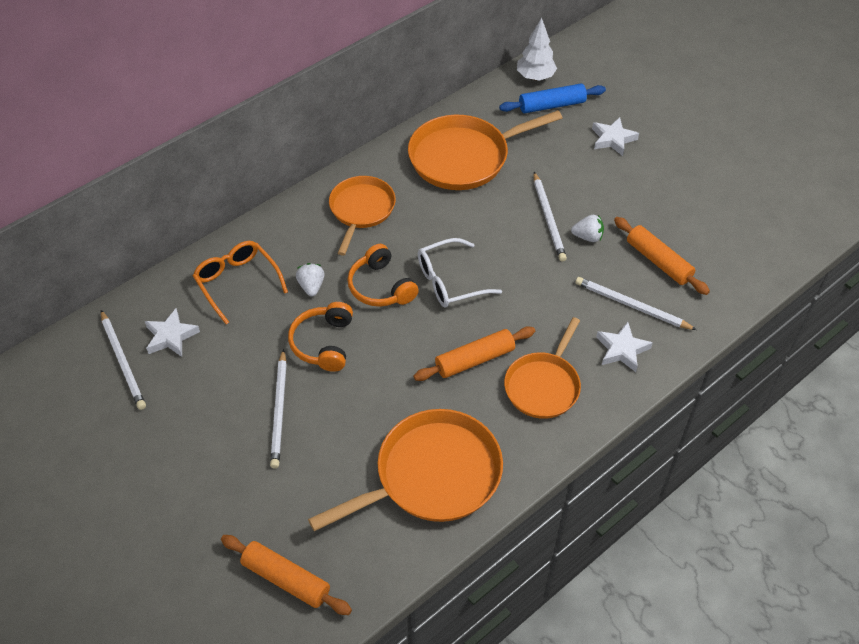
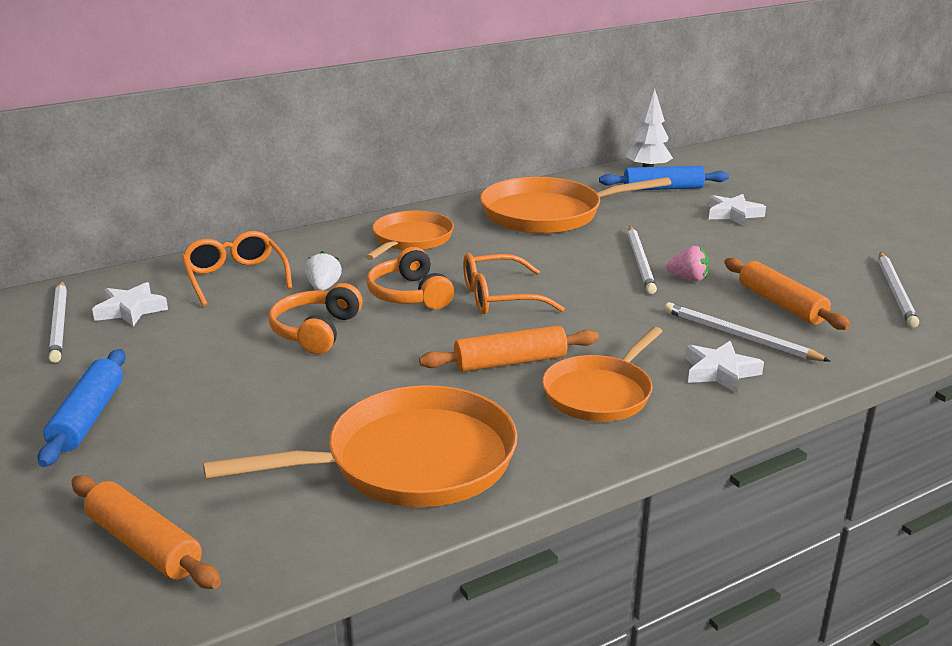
camera: 10 degrees right, 25 degrees down
(195, 465) = (88, 417): none -> blue rolling pin
(279, 411) = (228, 381): white pencil -> white pencil (896, 292)
(450, 281) = (499, 298): white glasses -> orange glasses
(587, 237) = (688, 279): white strawberry -> pink strawberry

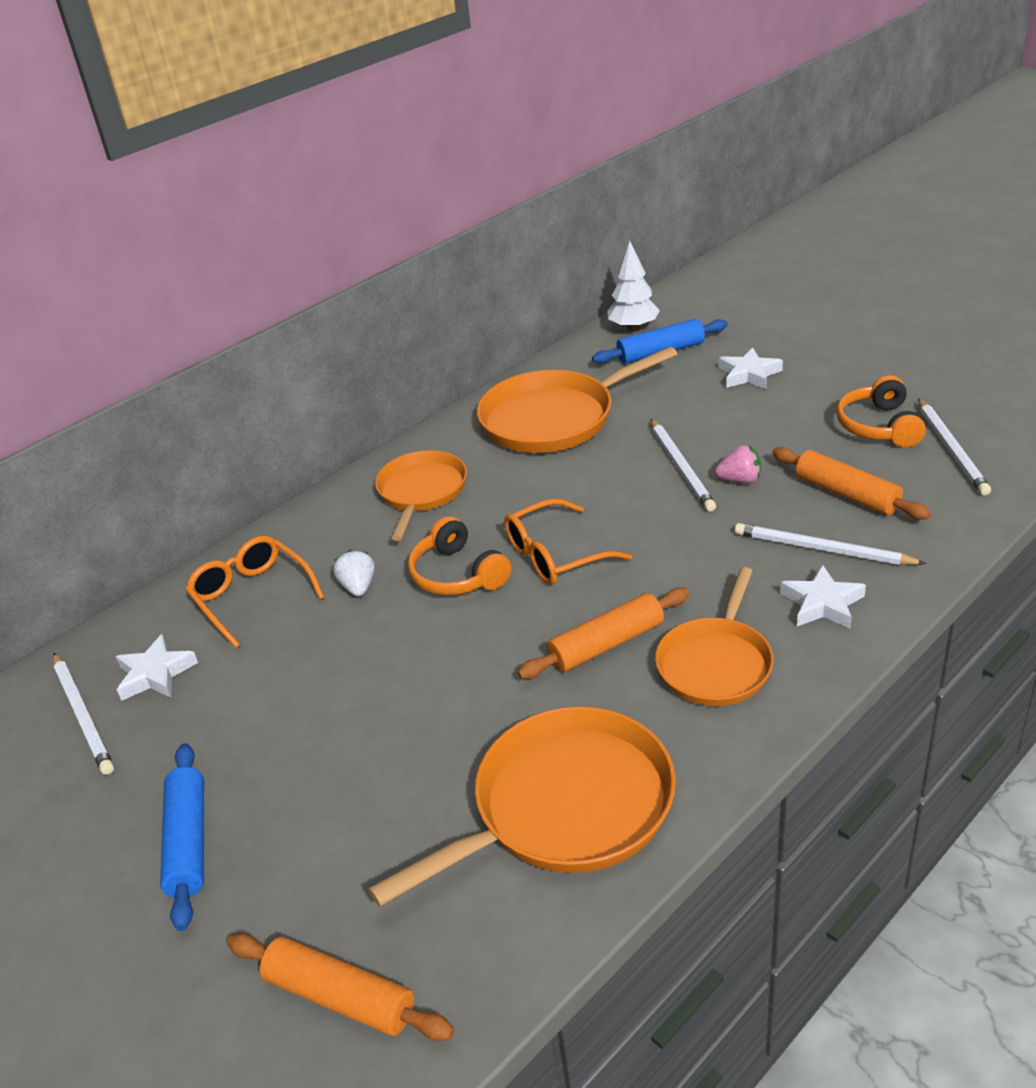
camera: 10 degrees left, 10 degrees up
(315, 331) = (380, 653): orange headphones -> orange headphones (879, 426)

